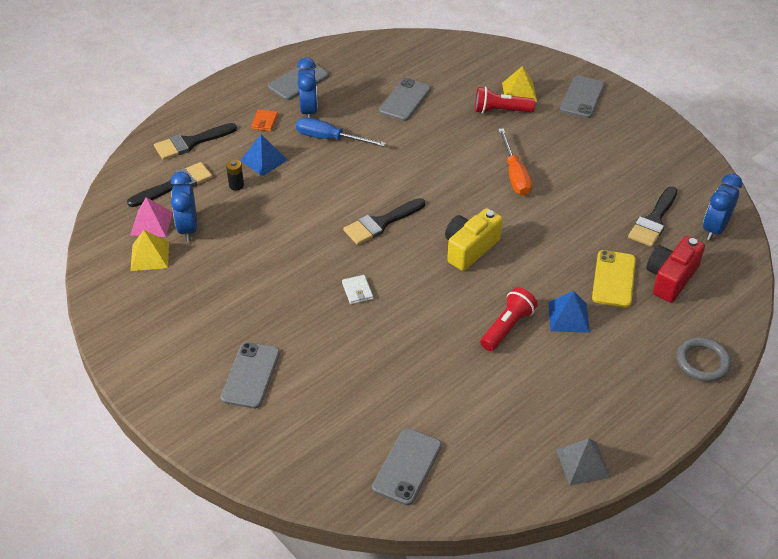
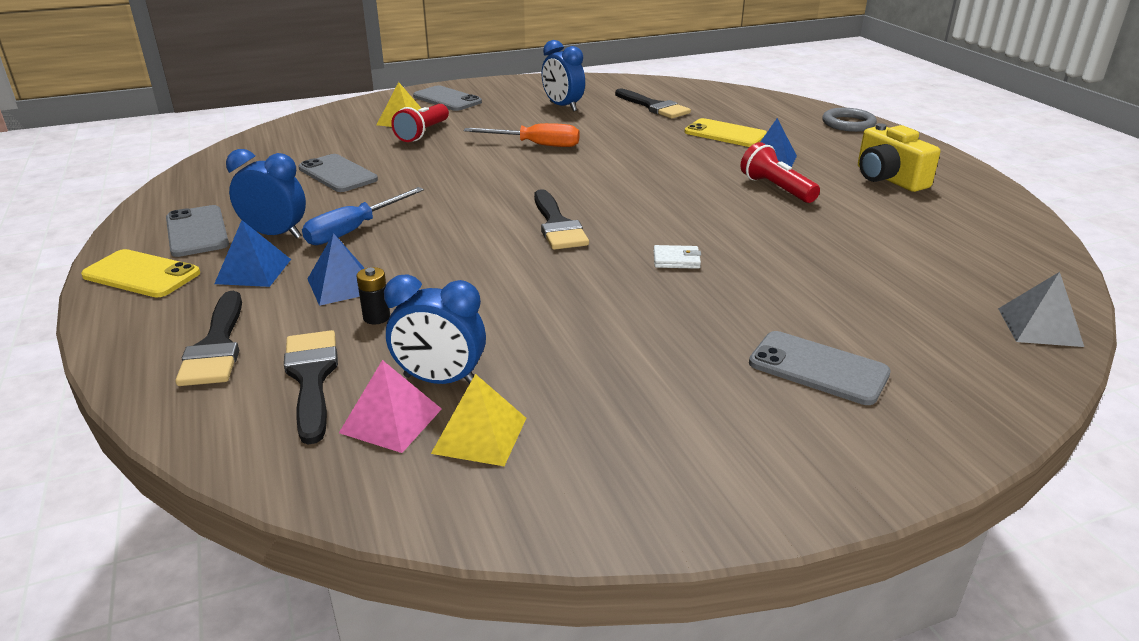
camera: 70 degrees left, 15 degrees down
(244, 86) = (141, 274): none -> yellow phone
(264, 122) = (253, 271): orange wallet -> blue pyramid
(407, 466) = (995, 278): grey phone -> none
(470, 249) = (640, 185): yellow camera -> yellow camera (888, 178)
(583, 463) = (979, 189): grey pyramid -> grey pyramid (1039, 327)
(670, 278) = (736, 115): red camera -> none
(714, 229) = (680, 90): blue clock -> blue clock (563, 107)

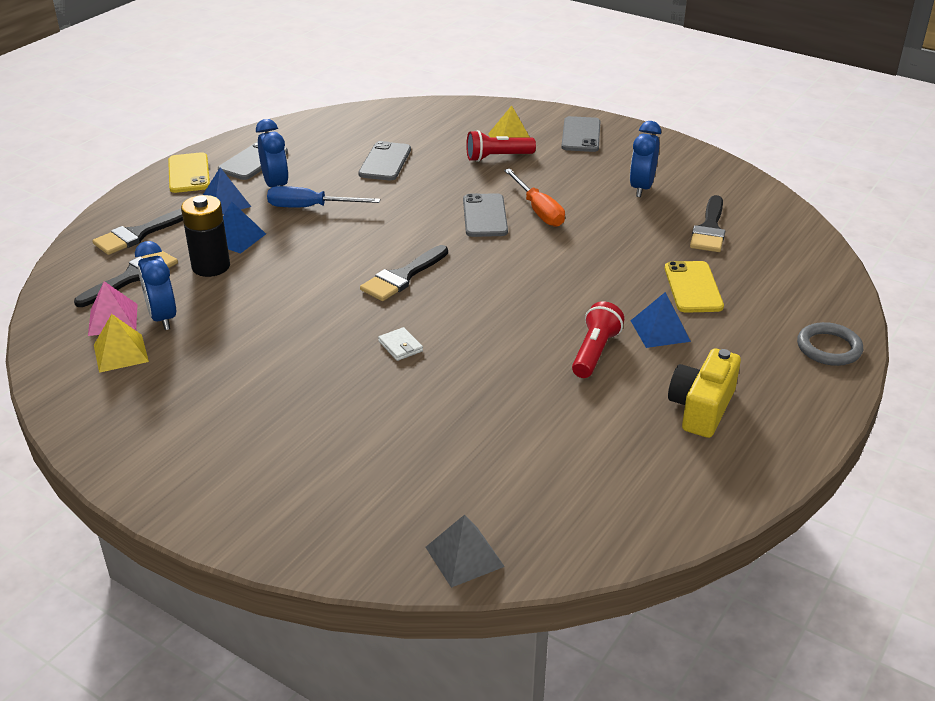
camera: 55 degrees right, 5 degrees up
(376, 317) = (211, 266): black battery -> black battery, size x2.02
(818, 368) = (297, 456): grey phone -> grey phone (484, 216)

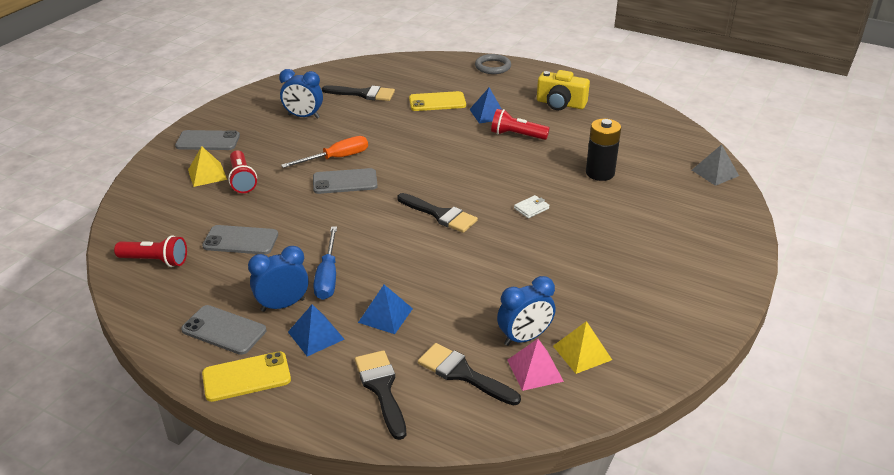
camera: 95 degrees left, 0 degrees up
(138, 234) = (381, 388): black brush -> black brush turned 150 degrees counterclockwise
(211, 266) = (438, 323): black battery -> black battery (600, 173)
(365, 125) = (155, 261): none -> red flashlight

